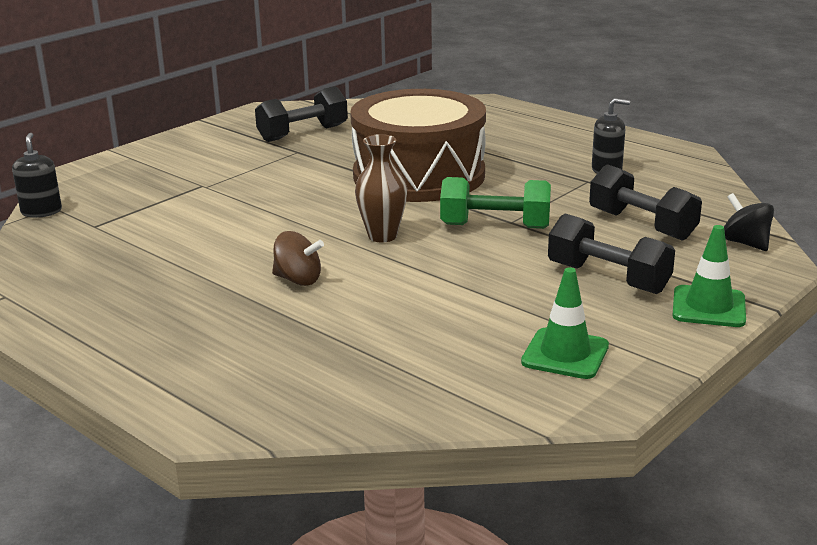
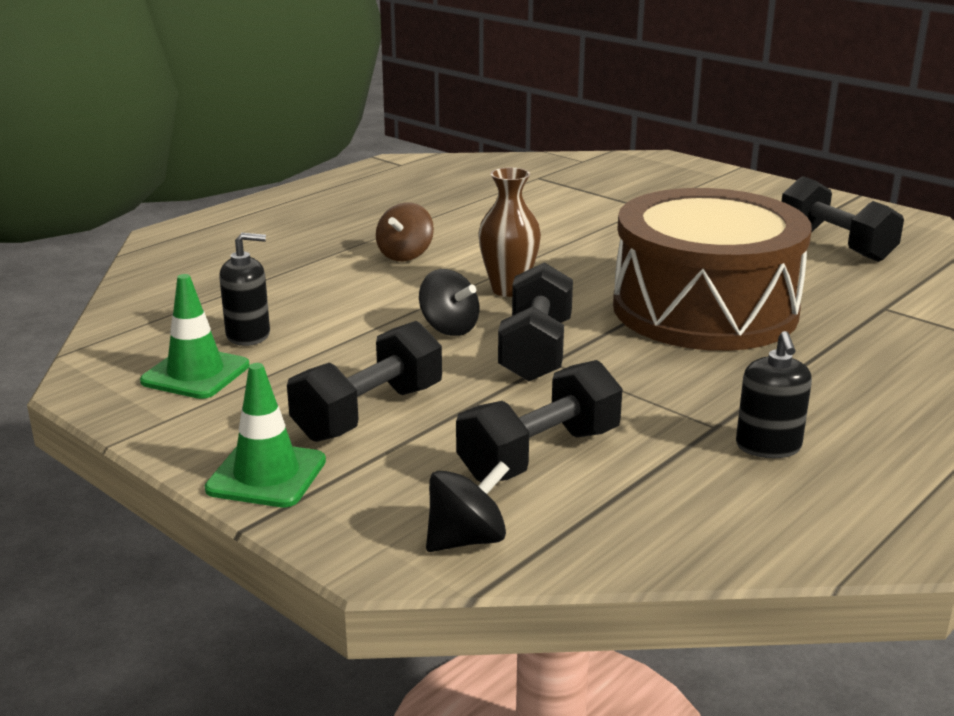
camera: 90 degrees right, 0 degrees up
(41, 212) = (570, 158): black soap dispenser -> black soap dispenser (248, 335)
(460, 256) = (449, 328): none -> black spinning top
(495, 226) = (536, 351): green dumbbell -> black dumbbell

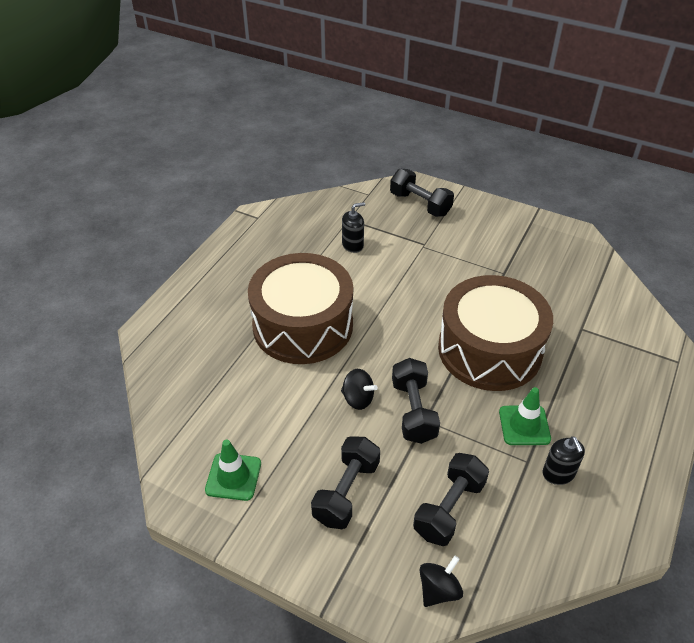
camera: 15 degrees left, 20 degrees up
(248, 335) = (246, 431): black soap dispenser -> black soap dispenser (353, 245)
(266, 475) = (315, 562): green traffic cone -> green traffic cone (524, 425)
(405, 255) = (303, 325): brown spinning top -> brown drum
(508, 289) = (376, 351): brown vase -> none
(835, 244) = (540, 267): black dumbbell -> black dumbbell (420, 204)

